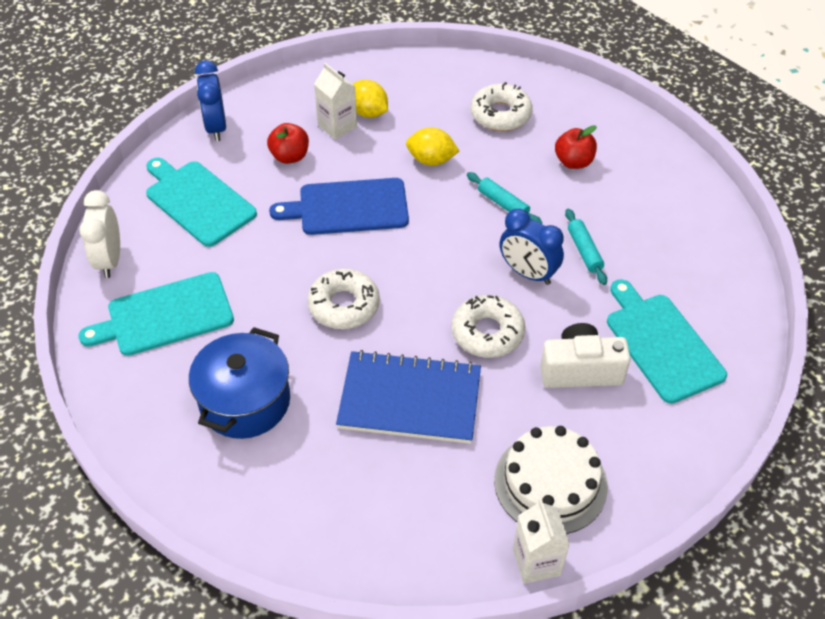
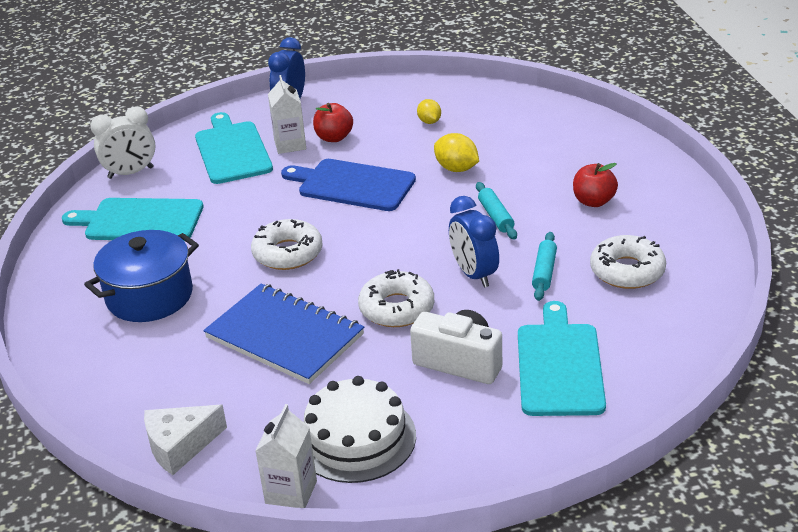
camera: 30 degrees right, 15 degrees down
(109, 260) = (131, 173): white clock -> white clock turned 135 degrees counterclockwise
(337, 126) = (393, 125): white carton -> white carton (290, 144)
(368, 112) = (429, 122): yellow lemon -> yellow lemon, size x0.66
(402, 555) = (180, 446): none -> white cheese
(500, 114) = (552, 150): white donut -> white donut (627, 271)

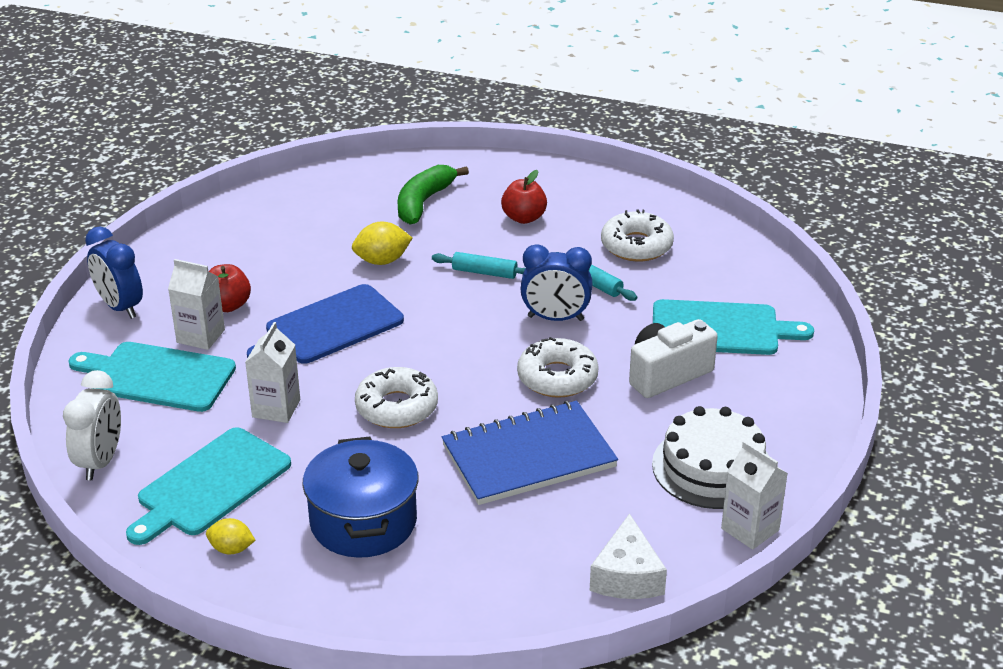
camera: 60 degrees left, 0 degrees up
(240, 207) = (276, 408): none -> white carton
(429, 122) = (280, 242): yellow lemon -> yellow lemon (231, 549)
(554, 151) = (423, 202): none -> green banana
(559, 365) = (720, 328): turquoise cutting board -> turquoise cutting board turned 150 degrees clockwise

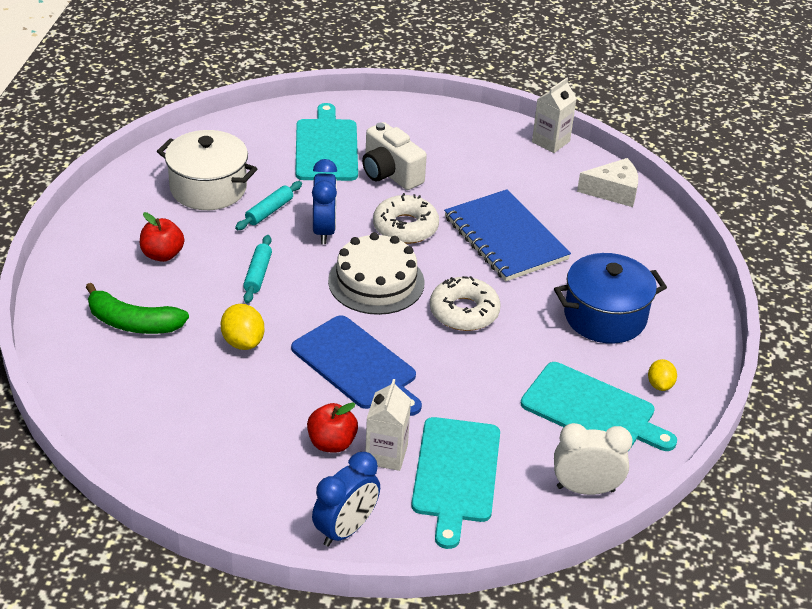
camera: 100 degrees left, 5 degrees up
(276, 408) = (483, 384): white carton -> none
(636, 245) = (208, 188): white donut -> white pot
(712, 467) = (493, 155): white cake -> white cake (376, 282)

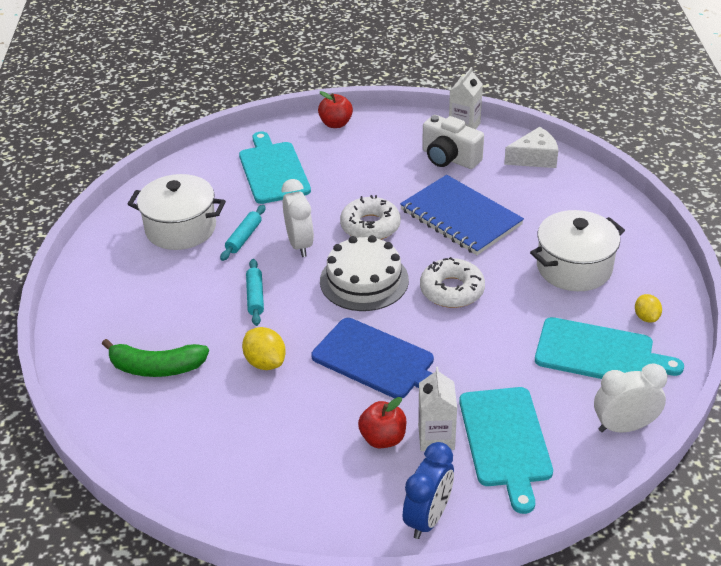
camera: 10 degrees left, 0 degrees up
(162, 255) = (161, 298): red apple -> red apple (336, 124)
(324, 230) = (300, 244): blue clock -> white clock
(390, 173) = (338, 182): white camera -> white camera (449, 158)
(605, 316) = (574, 267): blue pot -> white pot

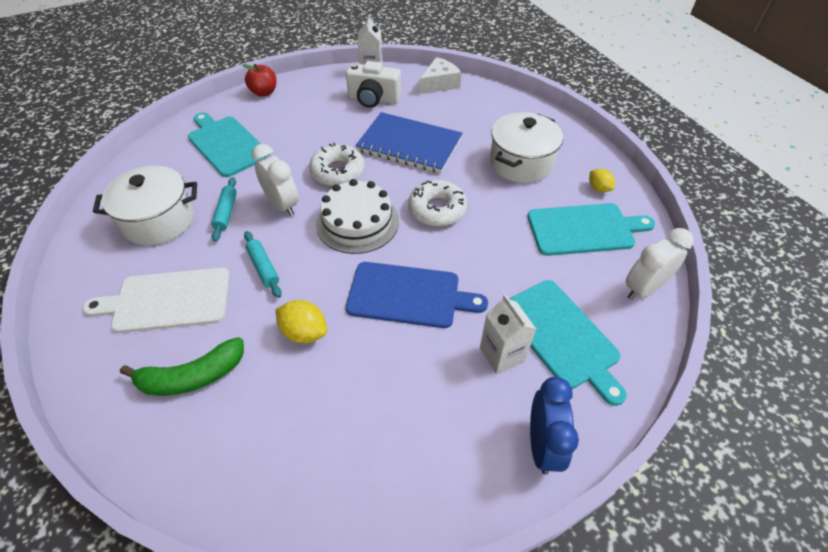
camera: 25 degrees left, 10 degrees up
(160, 301) = (167, 301): none -> white cutting board
(383, 438) = (455, 374): red apple -> none

